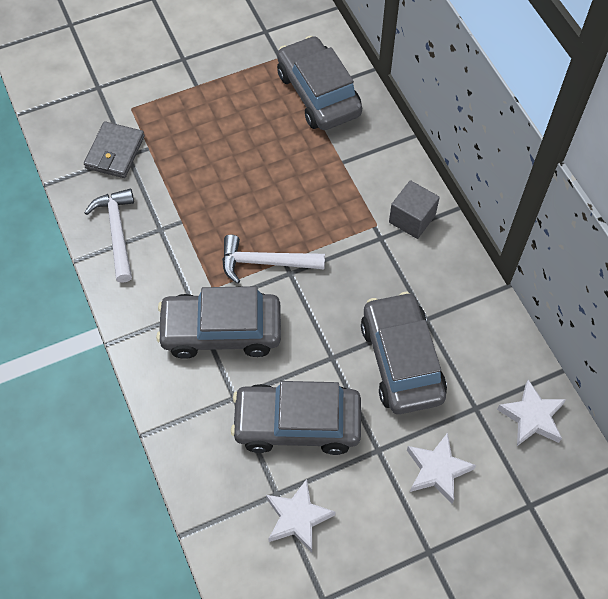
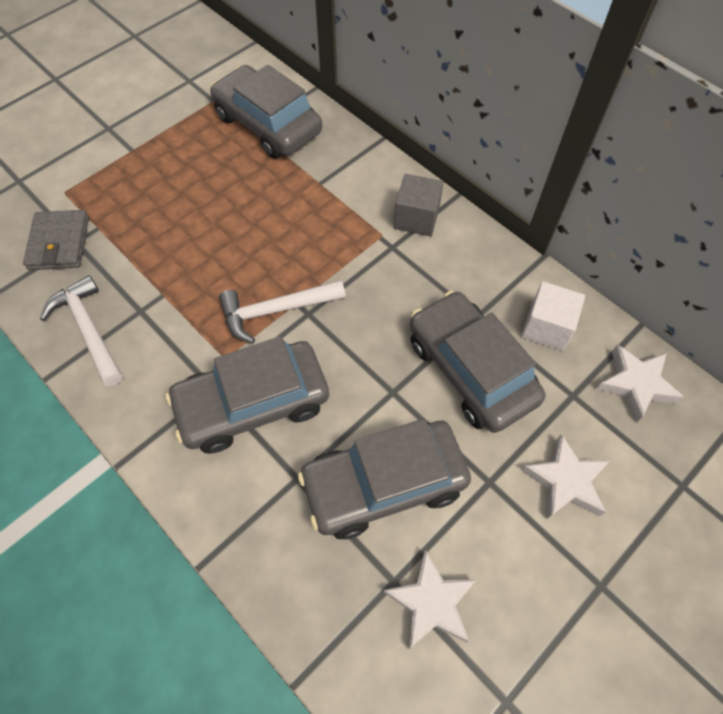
camera: 20 degrees left, 0 degrees up
(480, 347) = (546, 327): none -> white cube

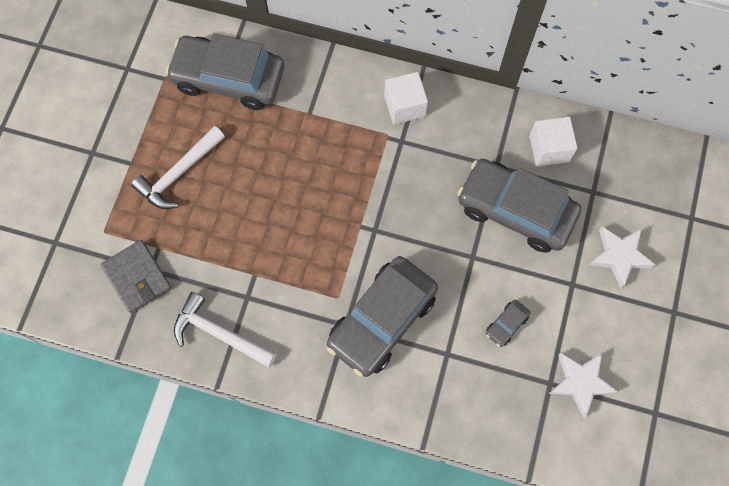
camera: 30 degrees left, 10 degrees up
(276, 311) = (349, 241): white hammer -> white hammer (178, 174)
(384, 484) = (506, 325): grey car -> grey car, size x0.40
(416, 218) = (404, 106): grey cube -> white cube
(636, 384) = (629, 161): white star -> none

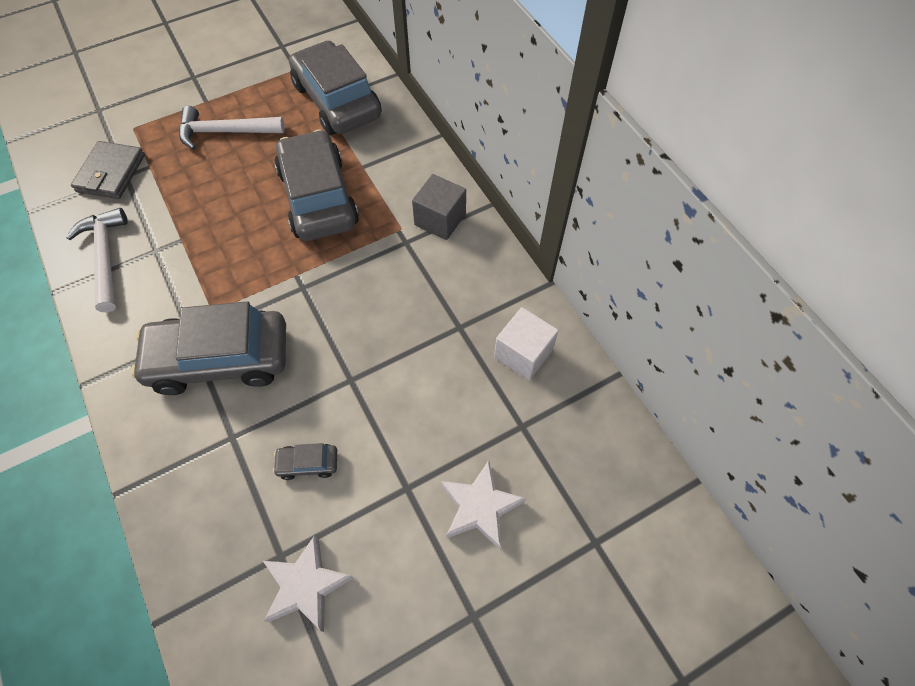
camera: 45 degrees right, 10 degrees down
(404, 106) = (440, 219): white cube -> grey cube
(515, 210) = (432, 377): grey car -> grey car (318, 197)

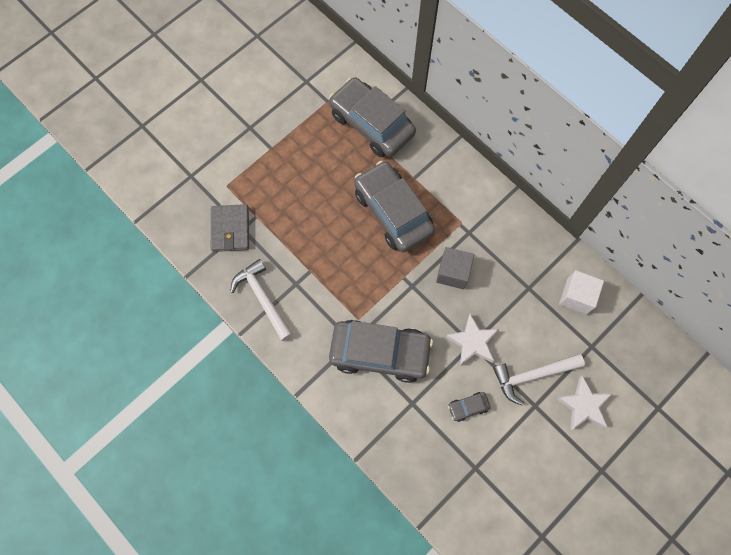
camera: 15 degrees left, 10 degrees up
(220, 359) = (380, 353): grey car -> grey car turned 150 degrees counterclockwise
(225, 132) = (299, 172): white hammer -> white hammer (532, 375)
(306, 585) = (498, 481): white star -> white star (472, 342)
(440, 219) = (486, 208): grey cube -> grey cube (453, 273)

